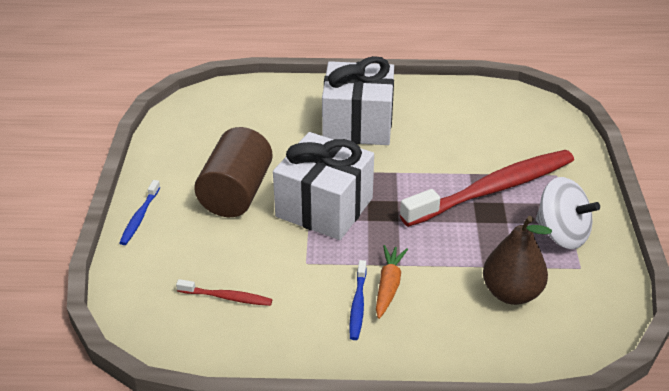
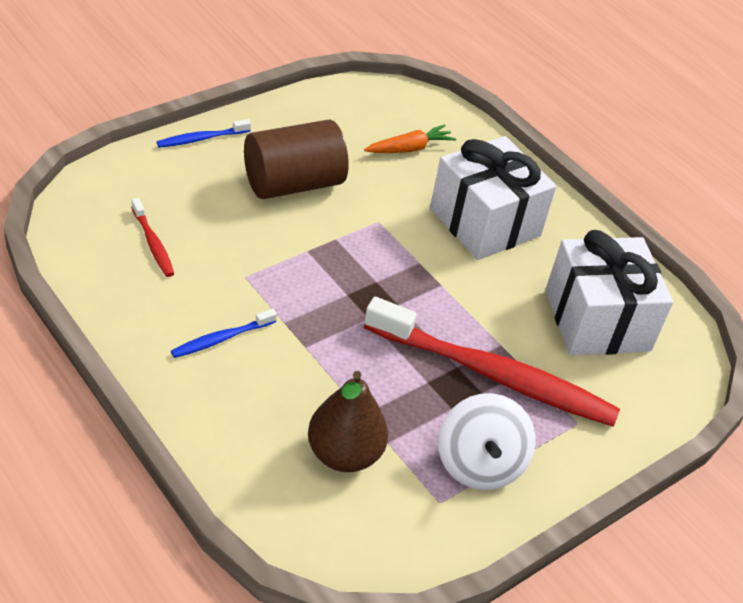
camera: 45 degrees right, 5 degrees up
(324, 207) = (333, 254): white gift -> white gift (597, 320)
(388, 286) = (267, 350): orange carrot -> orange carrot (409, 148)

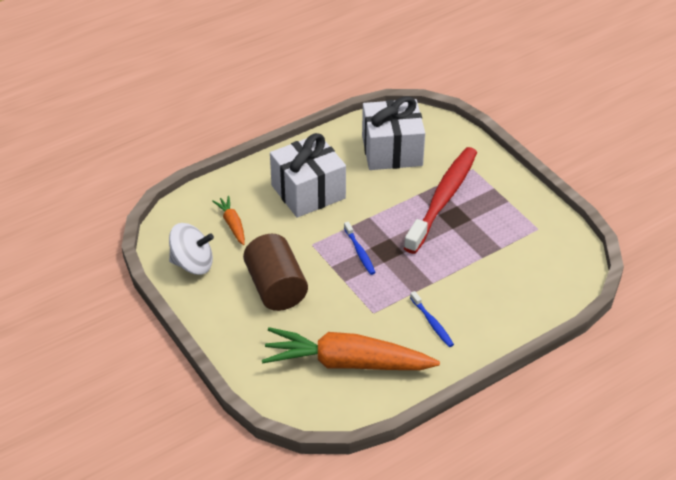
camera: 80 degrees left, 0 degrees up
(153, 243) = (346, 363): red toothbrush -> orange carrot
(201, 139) = (226, 340): blue toothbrush -> blue toothbrush (360, 252)
(344, 454) = (513, 266): brown pear -> none
(479, 464) = (509, 211): white spinning top -> white spinning top (192, 264)

